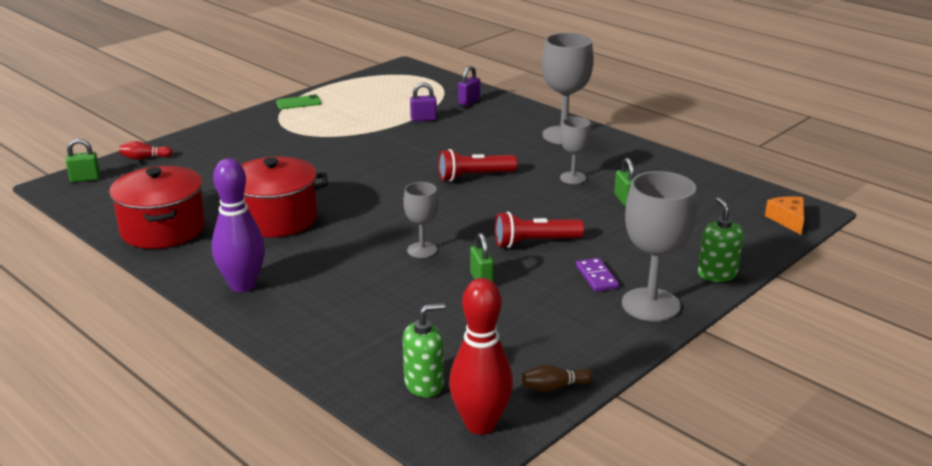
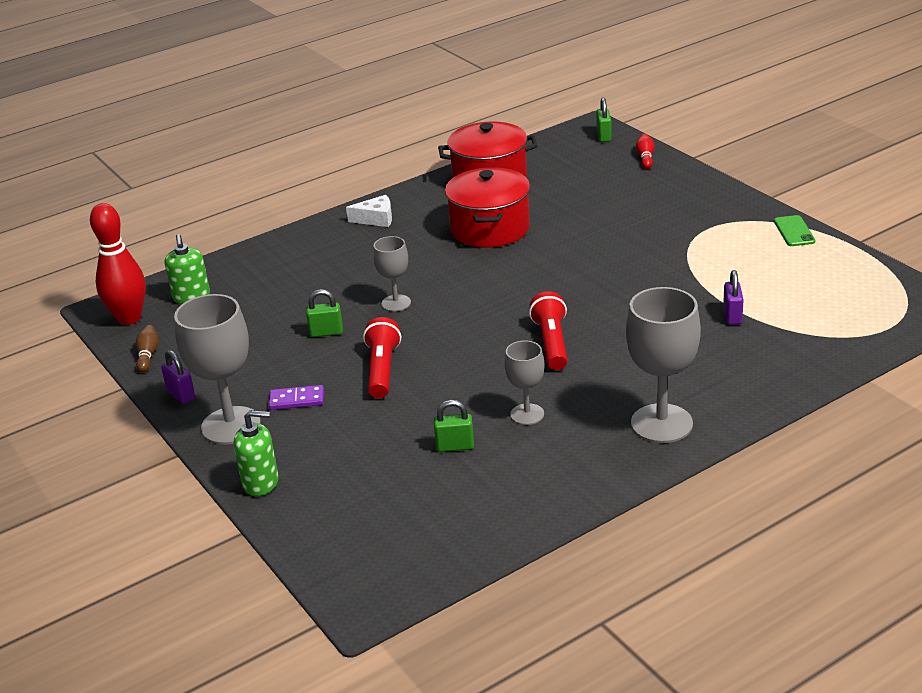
camera: 105 degrees right, 5 degrees up
(243, 285) = (376, 219): purple bowling pin -> white cheese
(469, 101) = (795, 354): purple padlock -> purple padlock (181, 395)
(788, 220) = (351, 575): orange cheese -> none

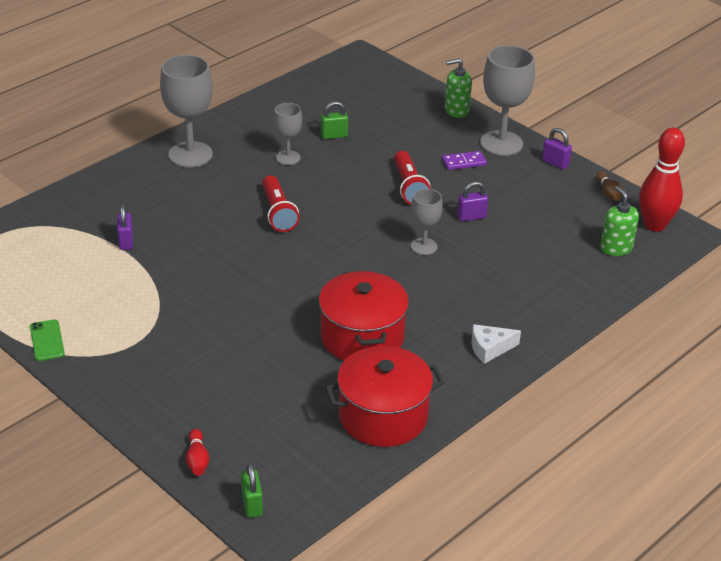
camera: 165 degrees right, 5 degrees up
(326, 332) = (471, 217): green padlock -> purple padlock

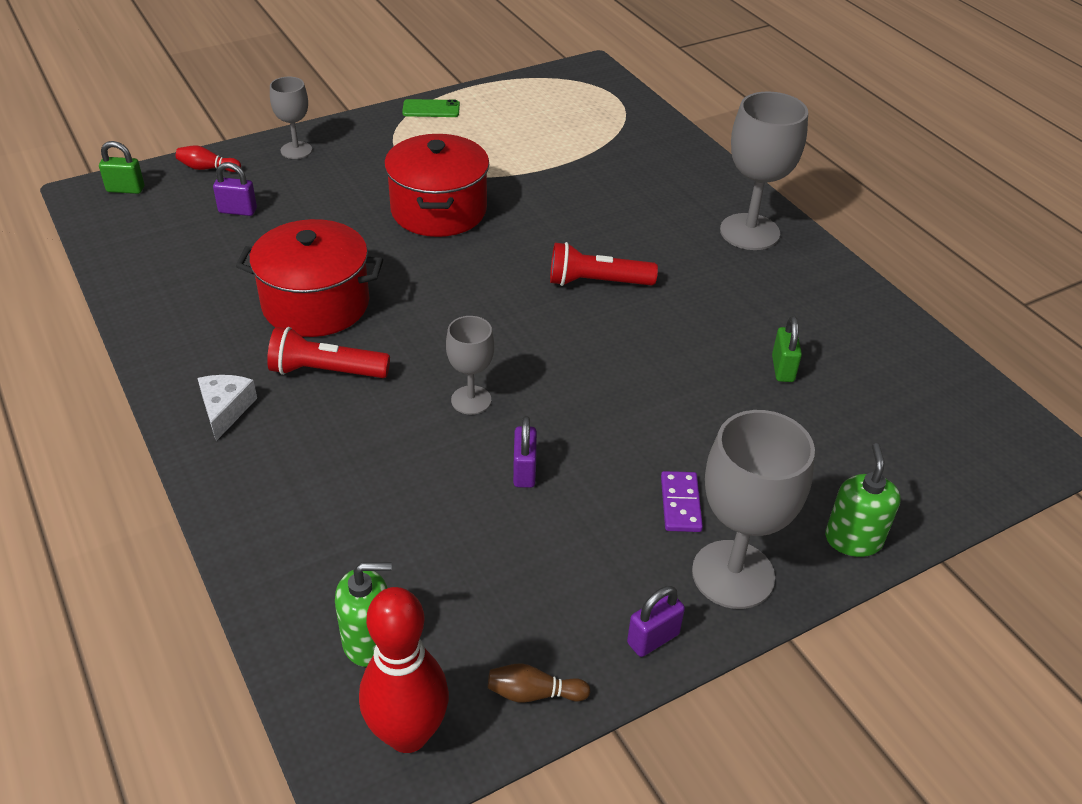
camera: 105 degrees right, 5 degrees up
(126, 242) = (575, 167): purple padlock -> purple padlock (238, 211)
(288, 158) = (728, 313): grey goblet -> grey goblet (296, 150)
(383, 416) = (176, 292): red pot -> red pot (439, 210)
(409, 187) = (625, 420): red flashlight -> red flashlight (326, 371)

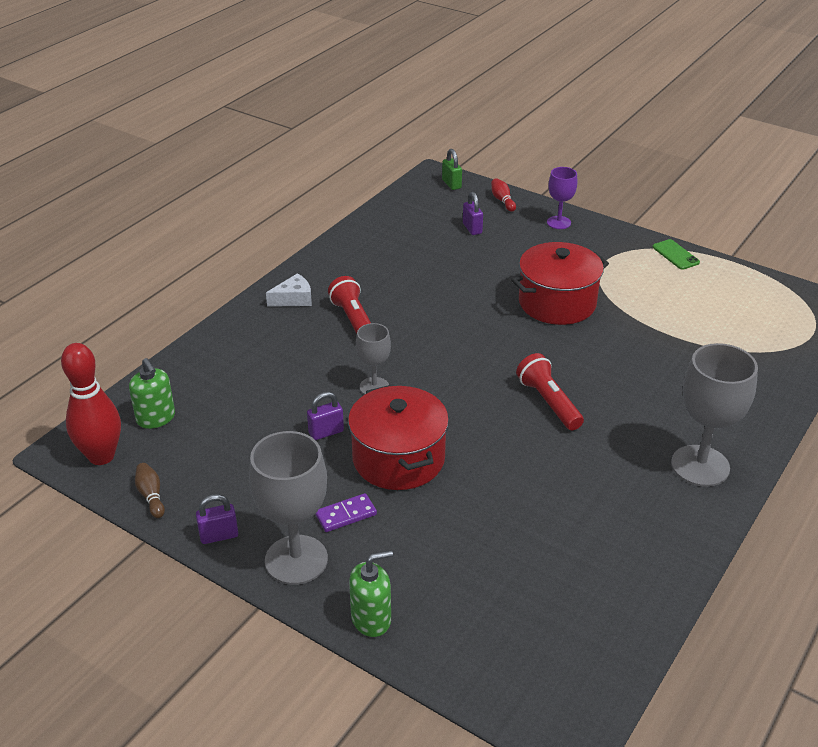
camera: 65 degrees right, 5 degrees down
(296, 150) = (558, 222): grey goblet -> purple goblet
(316, 304) = (411, 292): red pot -> red pot (398, 459)
(653, 638) = (219, 535): purple padlock -> purple padlock turned 45 degrees counterclockwise
(782, 369) = (535, 532): green padlock -> none

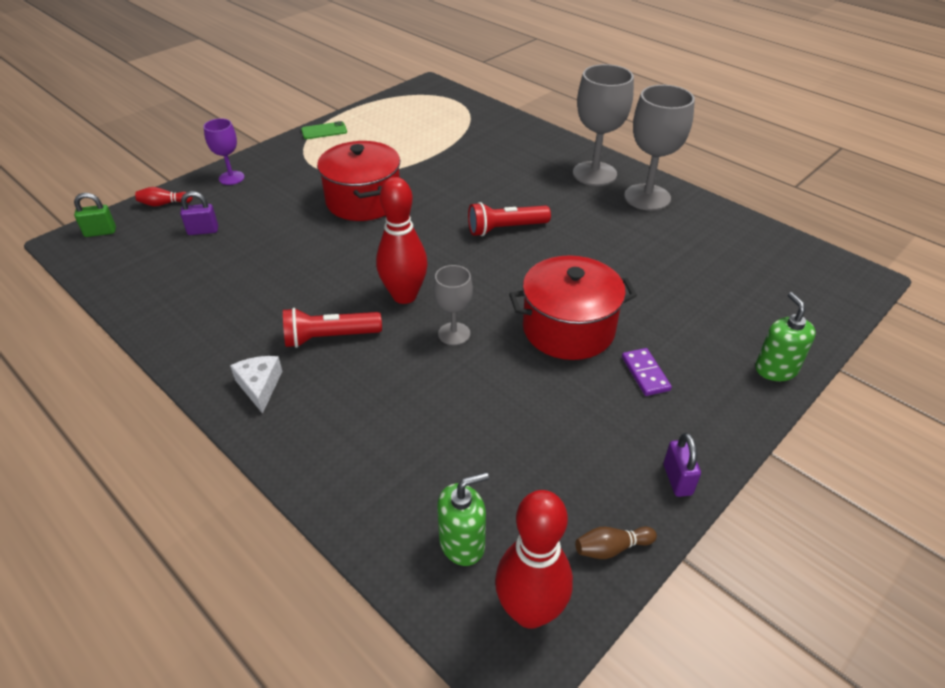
camera: 80 degrees left, 5 degrees up
(296, 560) = (708, 416): grey goblet -> grey goblet (647, 197)
(326, 432) = (520, 377): purple padlock -> none
(418, 351) = (404, 296): none -> red bowling pin

